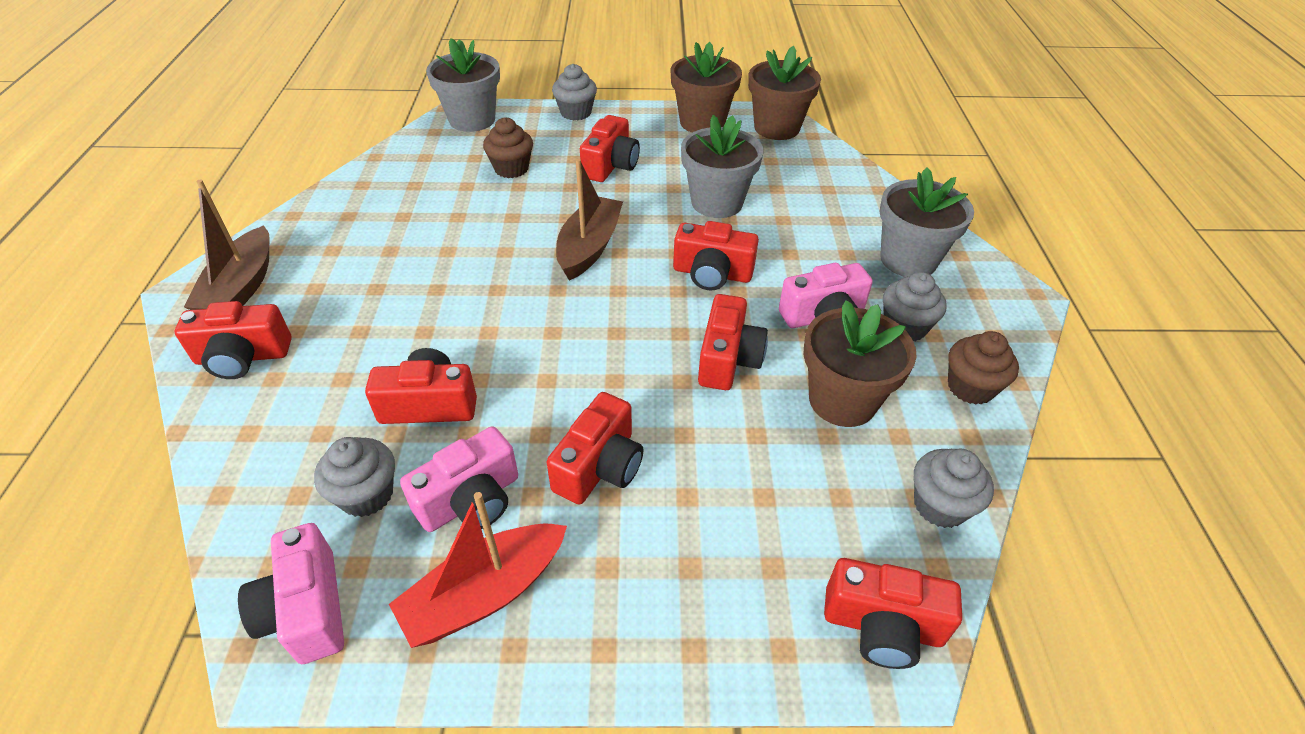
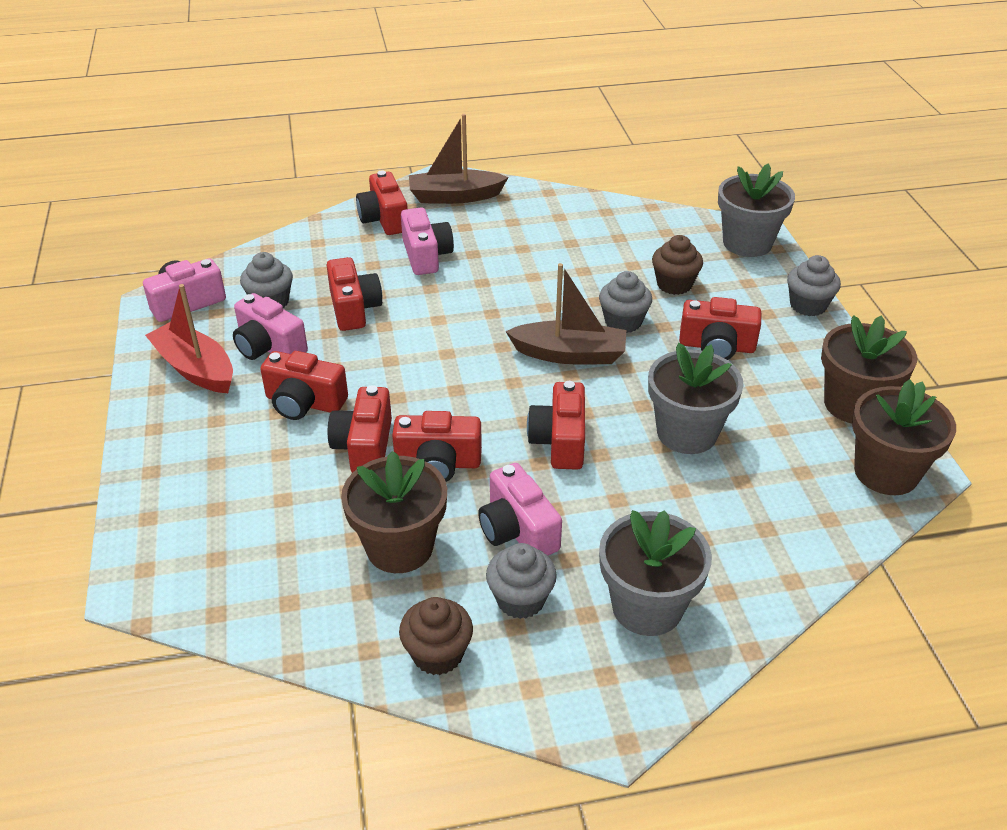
camera: 80 degrees right, 5 degrees down
(355, 327) = (426, 255): none -> pink camera
(882, 626) = (163, 574): red camera -> red camera (364, 446)
(940, 505) = (280, 618): grey cupcake -> grey cupcake (623, 322)

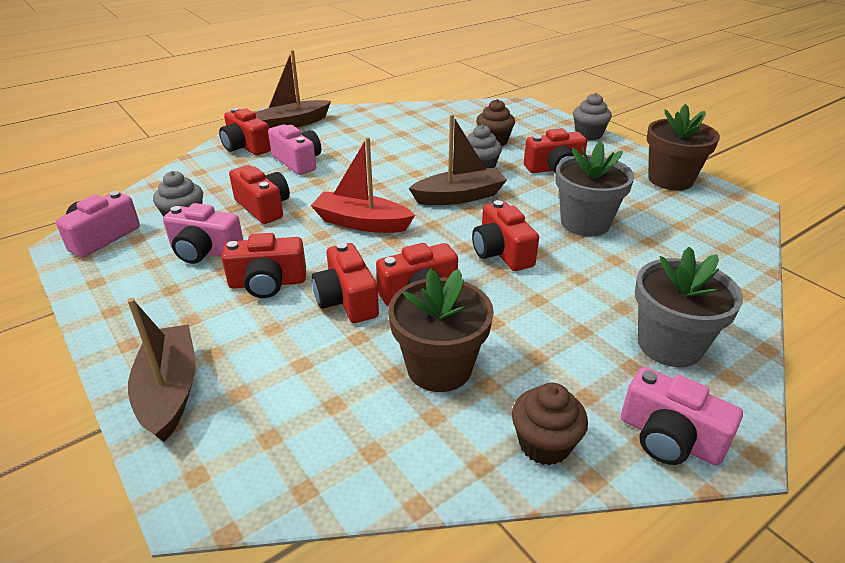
camera: 25 degrees left, 5 degrees down
(163, 486) = (169, 391): none -> brown boat
(195, 369) = (142, 285): red boat -> red boat (361, 223)
(517, 530) = (524, 323): pink camera -> pink camera (669, 438)
(520, 599) = (573, 374): grey cupcake -> none
(747, 243) = (519, 111): grey flower pot -> none
(886, 472) = (729, 211): brown flower pot -> none

